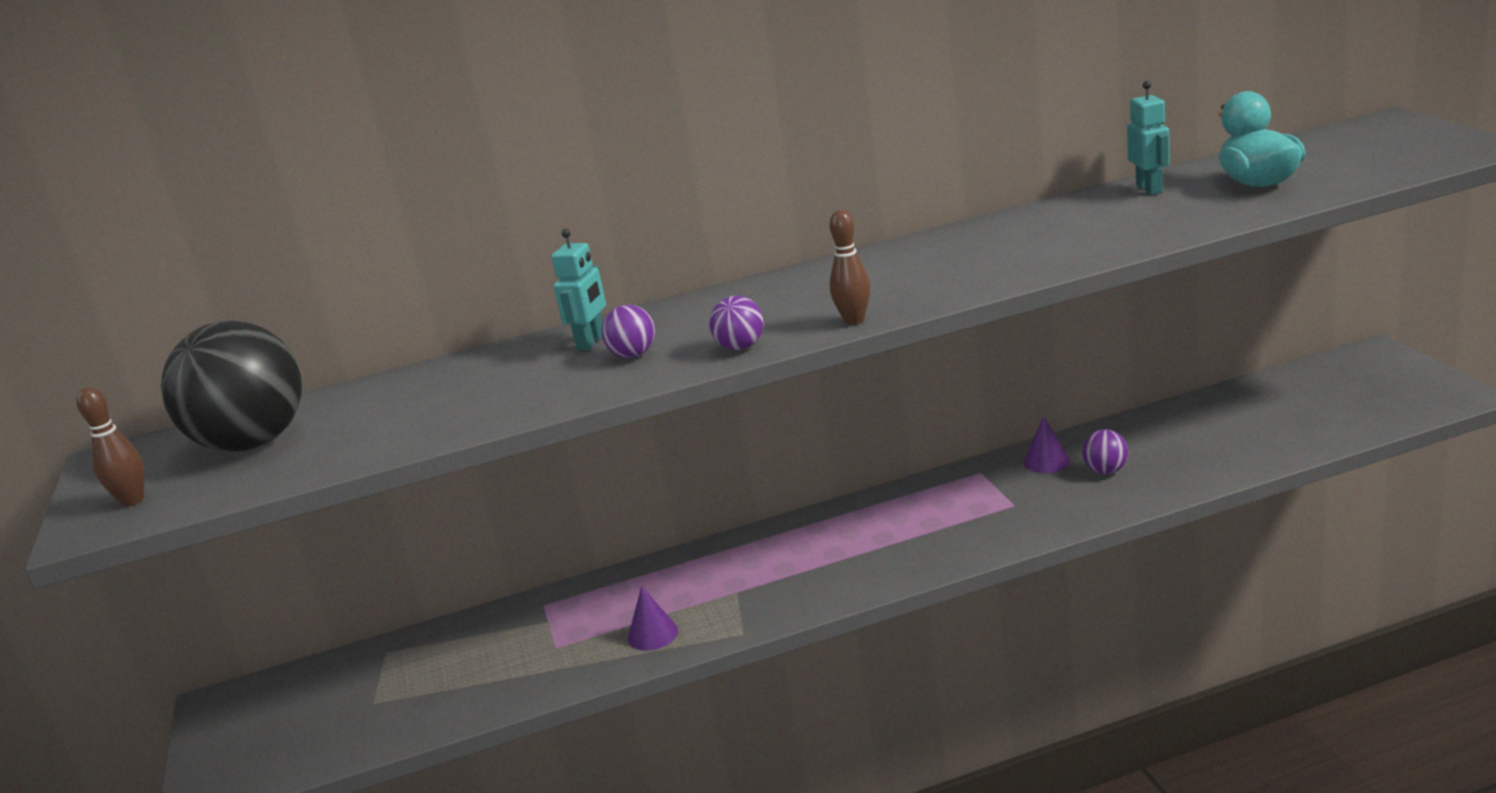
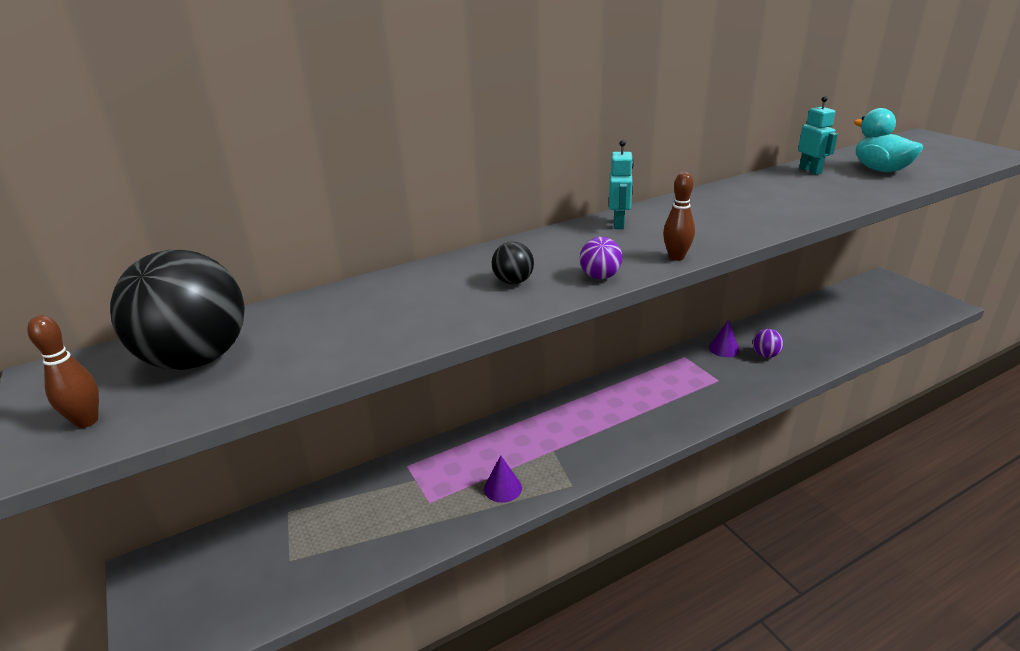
camera: 15 degrees left, 5 degrees up
(591, 342) = (470, 270): turquoise robot -> turquoise robot (619, 224)
(633, 355) = (513, 281): purple ball -> black ball

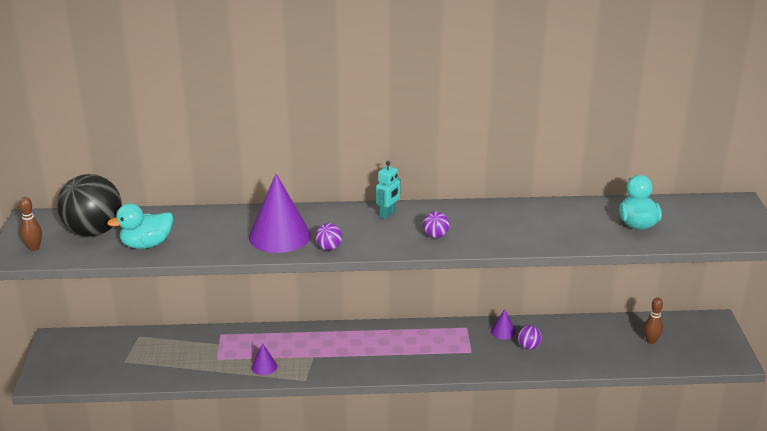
camera: 25 degrees right, 0 degrees up
(313, 351) = (146, 244): none -> turquoise duck
(513, 281) = (279, 235): black ball -> purple cone
(676, 257) = (388, 249): brown bowling pin -> brown bowling pin (651, 341)
(708, 229) = (435, 235): none -> purple ball
(810, 170) = (584, 209): turquoise robot -> none

